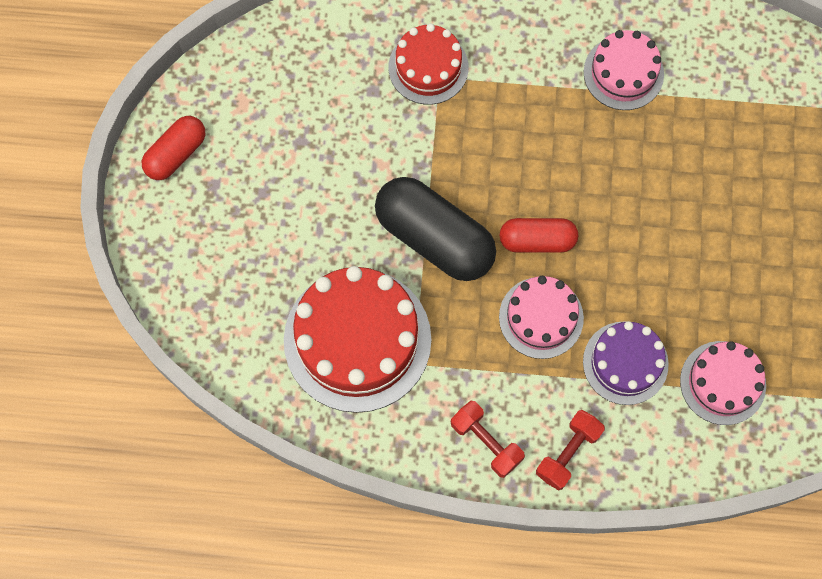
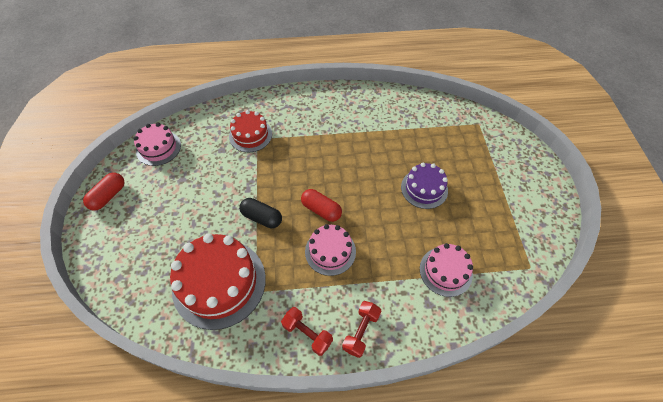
camera: 10 degrees left, 15 degrees down
(434, 238) = (262, 217): black capsule -> black capsule, size x0.58
(537, 240) = (321, 210): red capsule -> red capsule turned 45 degrees clockwise
(623, 73) = (353, 124): pink cake -> pink cake (158, 148)
(625, 363) = (385, 269): purple cake -> purple cake (424, 188)

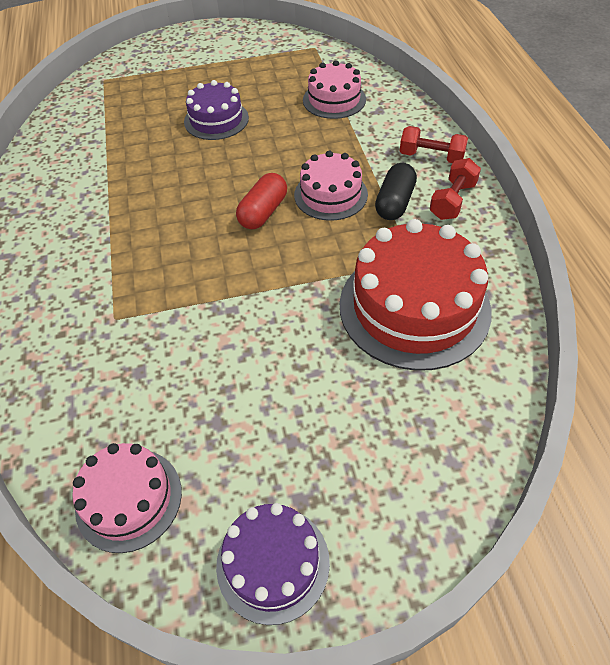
camera: 95 degrees left, 5 degrees down
(108, 196) = (273, 563): red capsule -> purple cake
(250, 135) = (103, 331): red cake -> none
(262, 217) = (287, 278): black capsule -> black capsule (395, 203)

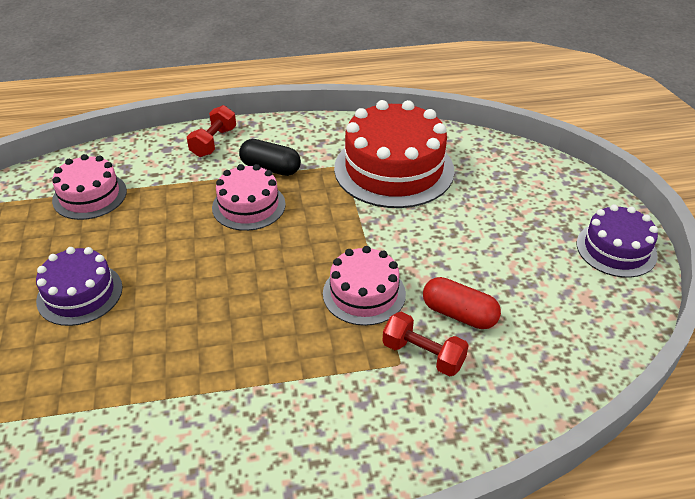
camera: 90 degrees left, 10 degrees down
(129, 499) = (590, 331): pink cake -> pink cake (364, 293)
(263, 212) = (262, 252): red capsule -> red capsule (459, 314)
(452, 201) = (276, 137): red dumbbell -> red dumbbell (423, 355)

